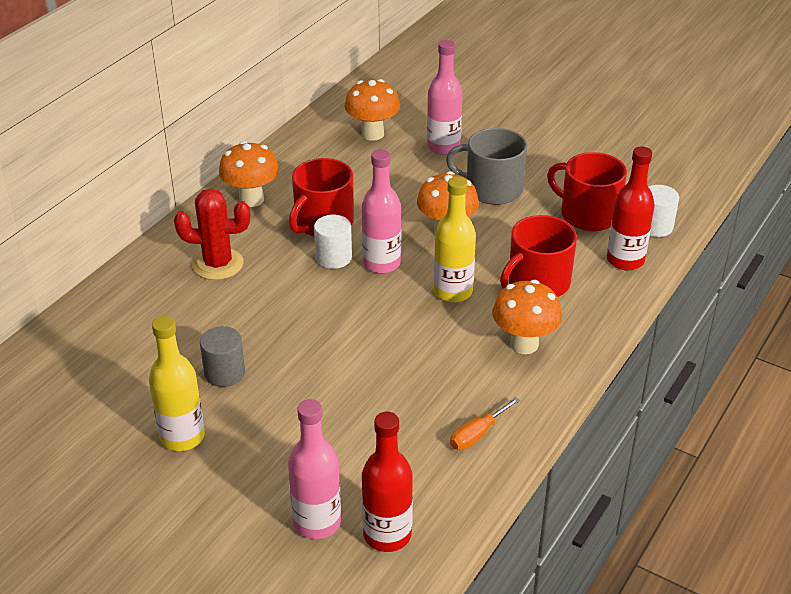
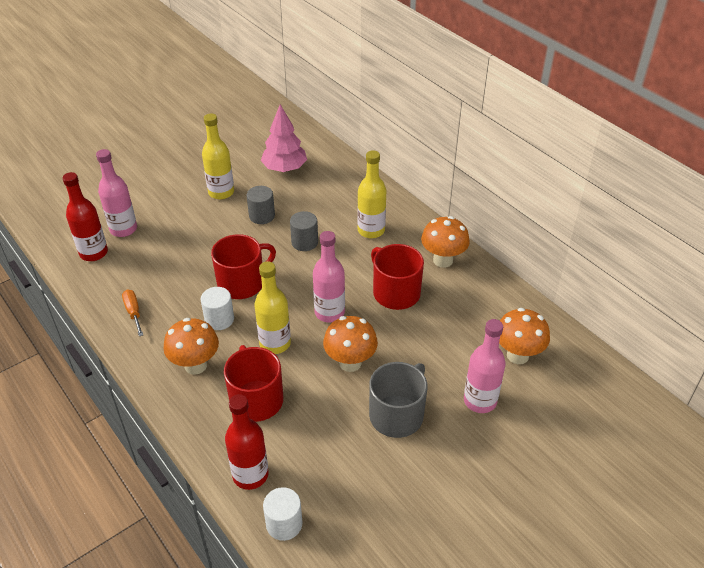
camera: 110 degrees right, 5 degrees up
(98, 383) = (284, 168): none -> pink tree
(218, 264) = (371, 230): red cactus -> yellow bottle
(265, 315) = (304, 242): none -> grey cylinder
(333, 257) = (349, 288): white cylinder -> white cylinder (219, 319)
(587, 214) = (328, 474): red mug -> red mug (242, 283)

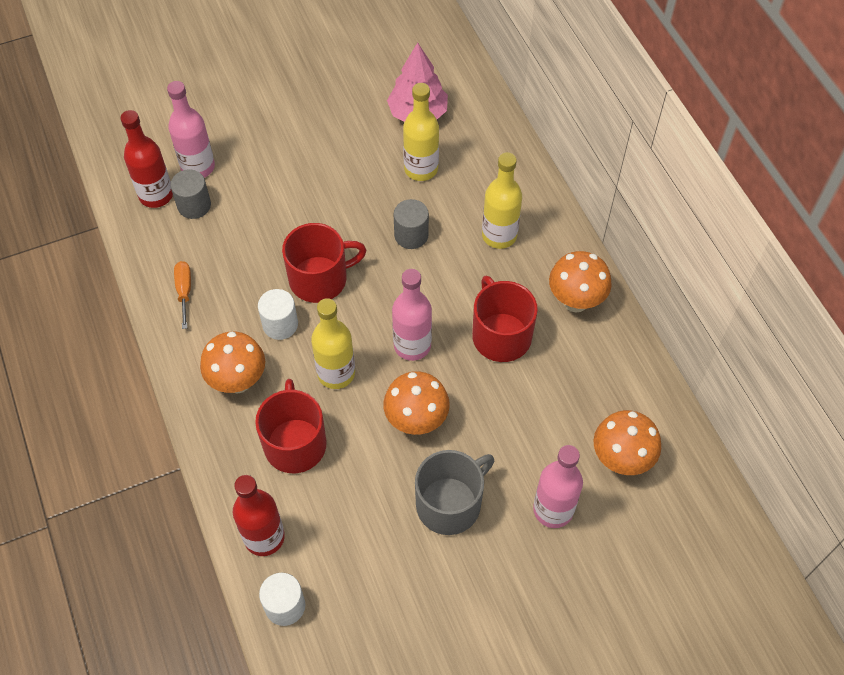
camera: 15 degrees right, 15 degrees up
(221, 192) = (328, 135): yellow bottle -> yellow bottle (421, 169)
(262, 216) = (369, 183): grey cylinder -> grey cylinder (194, 205)

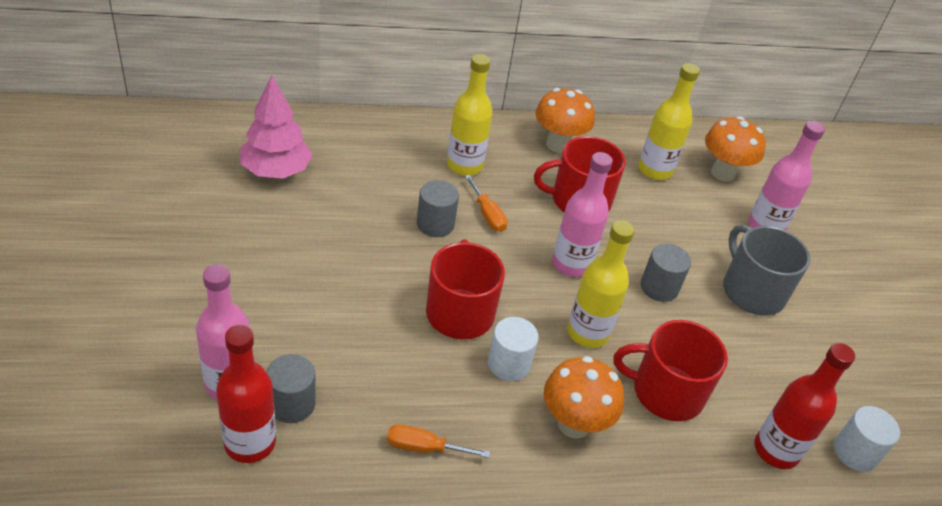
camera: 80 degrees left, 15 degrees down
(416, 421) = (659, 287): orange mushroom -> grey cylinder
(421, 169) = (352, 191): yellow bottle -> yellow bottle (655, 170)
(443, 269) = (487, 215): none -> orange screwdriver

